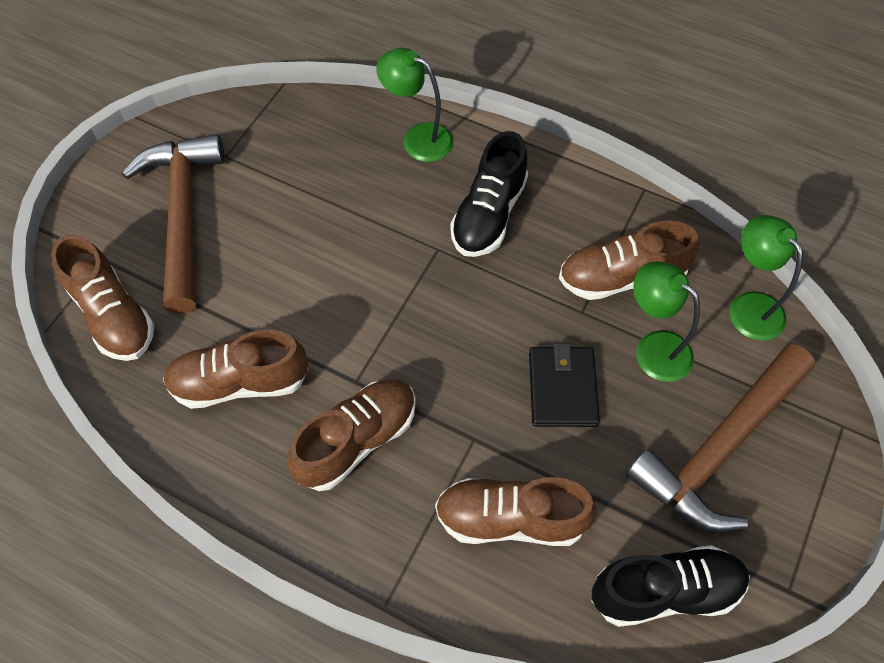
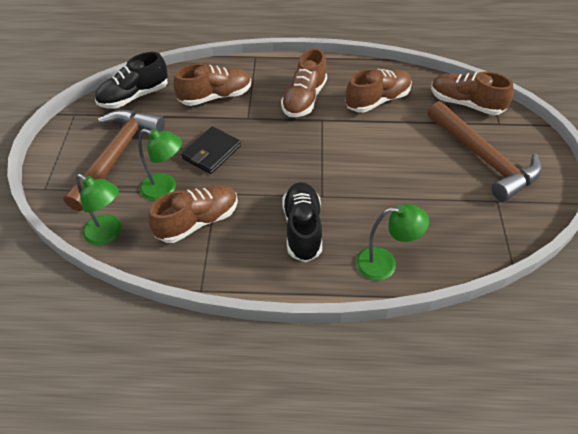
camera: 155 degrees right, 10 degrees down
(562, 389) = (212, 152): black wallet -> black wallet turned 60 degrees clockwise

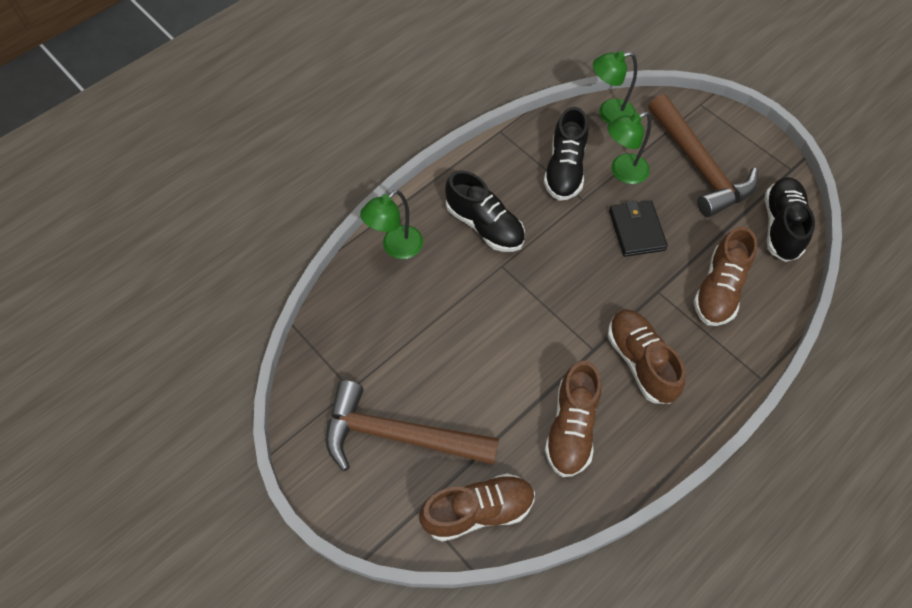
camera: 135 degrees right, 10 degrees up
(197, 221) = (564, 169): brown shoe -> black shoe

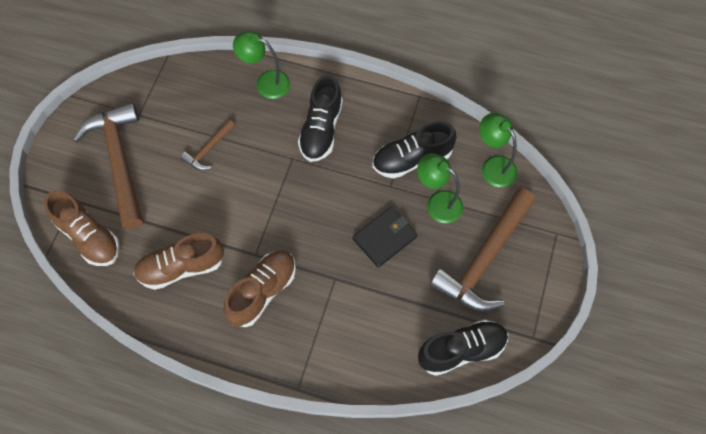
camera: 60 degrees right, 5 degrees up
(442, 337) = (208, 149): none -> brown hammer
(719, 289) = (364, 324): brown shoe -> none

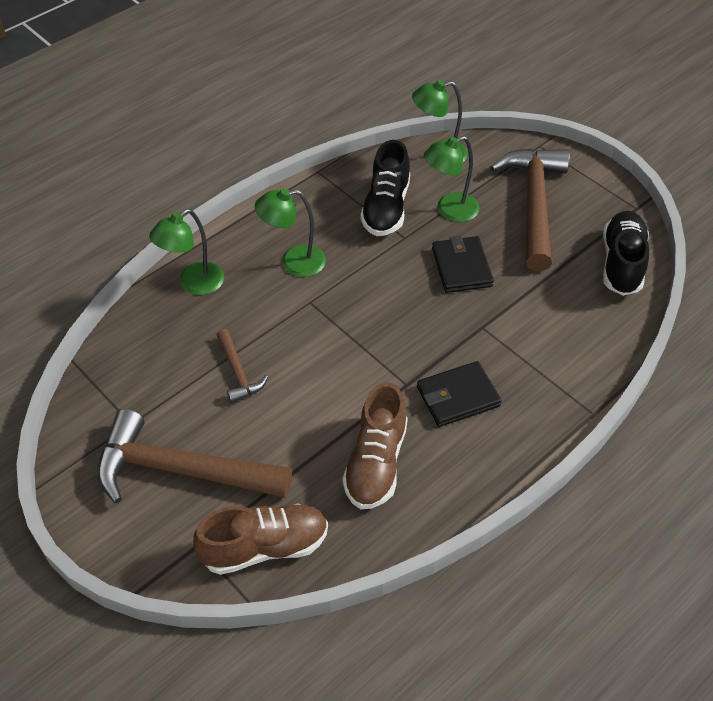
camera: 60 degrees left, 15 degrees down
(262, 292) = (458, 397): brown shoe -> black wallet
(321, 129) = (293, 262): black shoe -> green lamp
(484, 259) = (534, 204): brown hammer -> brown hammer turned 150 degrees counterclockwise

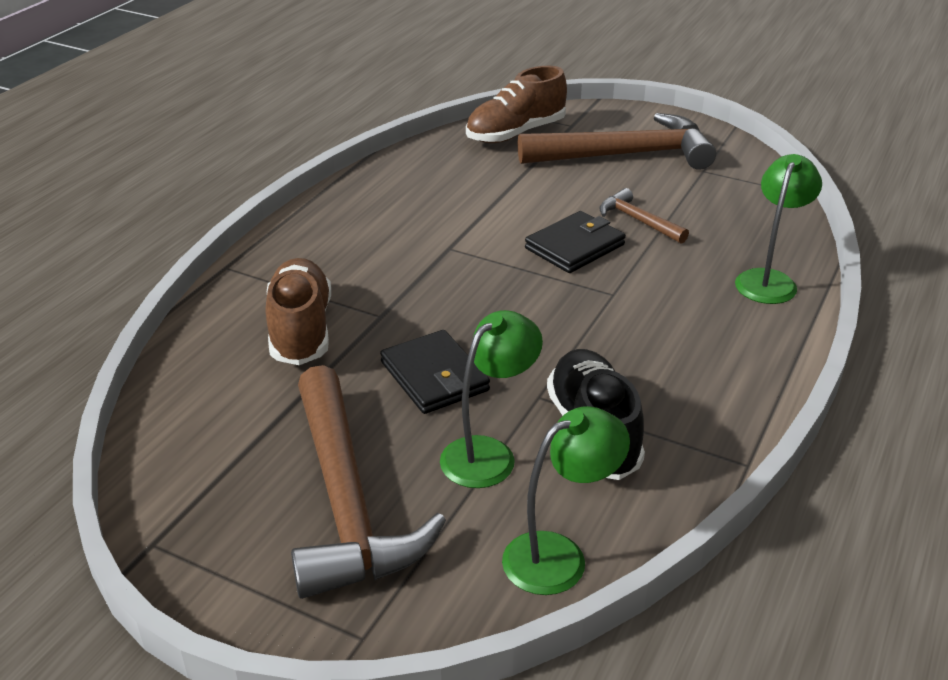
camera: 160 degrees right, 15 degrees down
(293, 262) = (669, 329): green lamp -> none
(376, 462) = (449, 191): brown shoe -> brown shoe (301, 330)
(458, 397) = (386, 250): black wallet -> black wallet (574, 246)
(621, 263) = (185, 439): black shoe -> none

